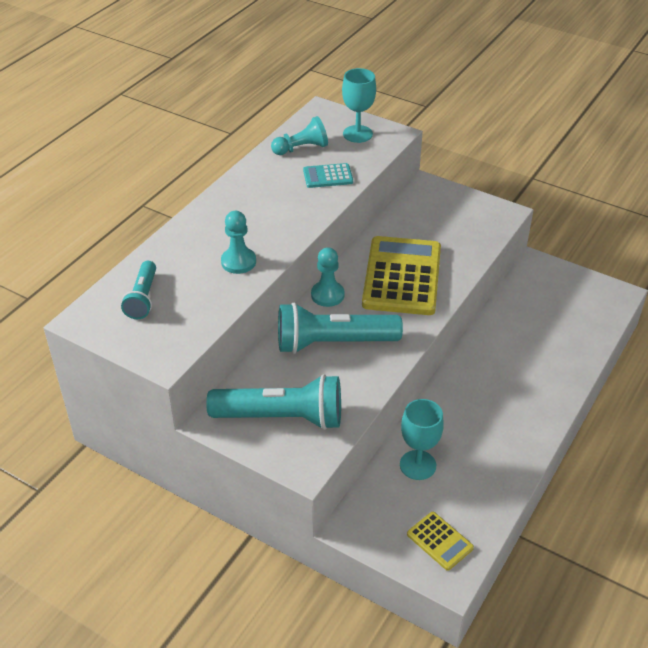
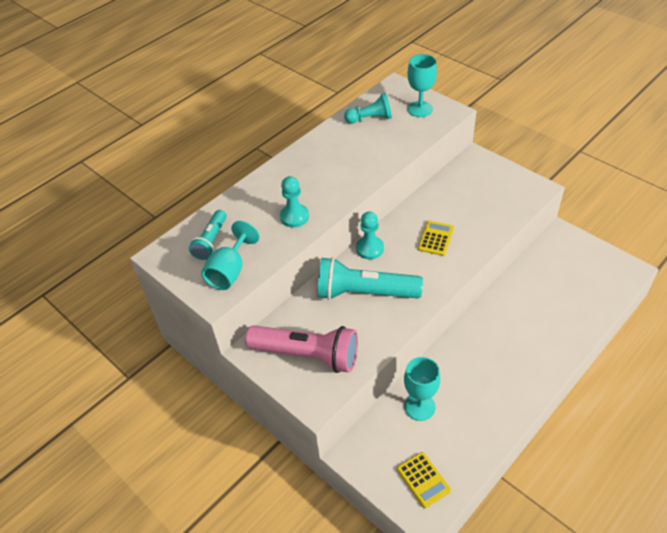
camera: 15 degrees right, 5 degrees up
(176, 328) = (230, 271): none -> turquoise goblet
(281, 417) = (307, 355): turquoise flashlight -> pink flashlight
(328, 176) = (386, 146): turquoise calculator -> none
(402, 276) = (436, 238): yellow calculator -> yellow calculator, size x0.46

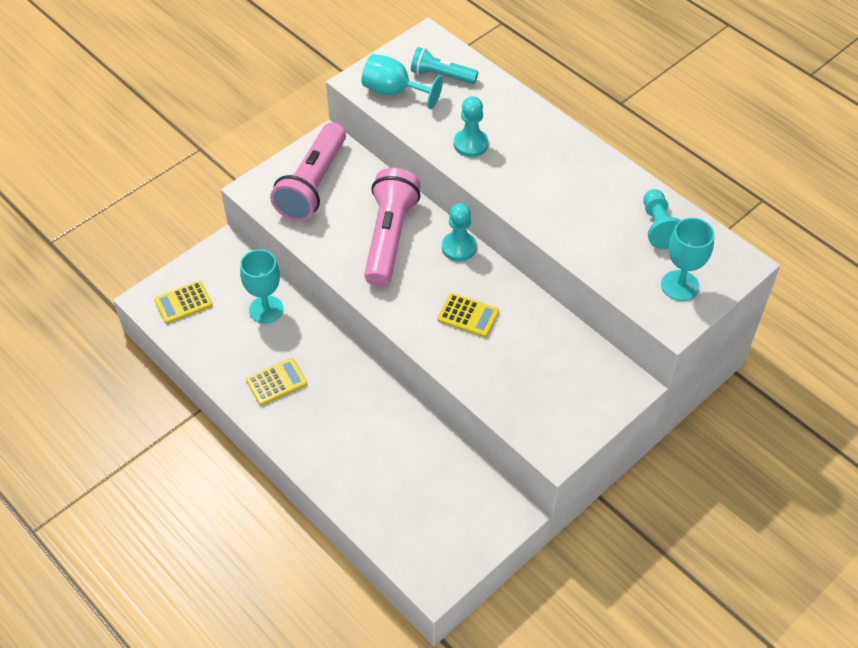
camera: 90 degrees right, 5 degrees up
(364, 293) = (389, 237): turquoise flashlight -> pink flashlight
(494, 387) = (276, 382): none -> yellow calculator

